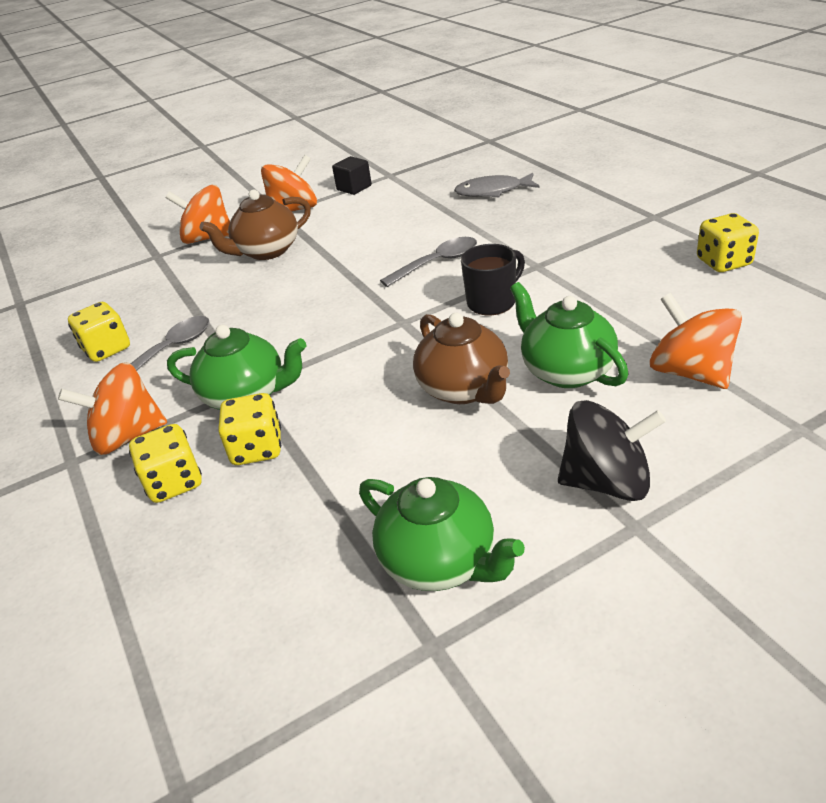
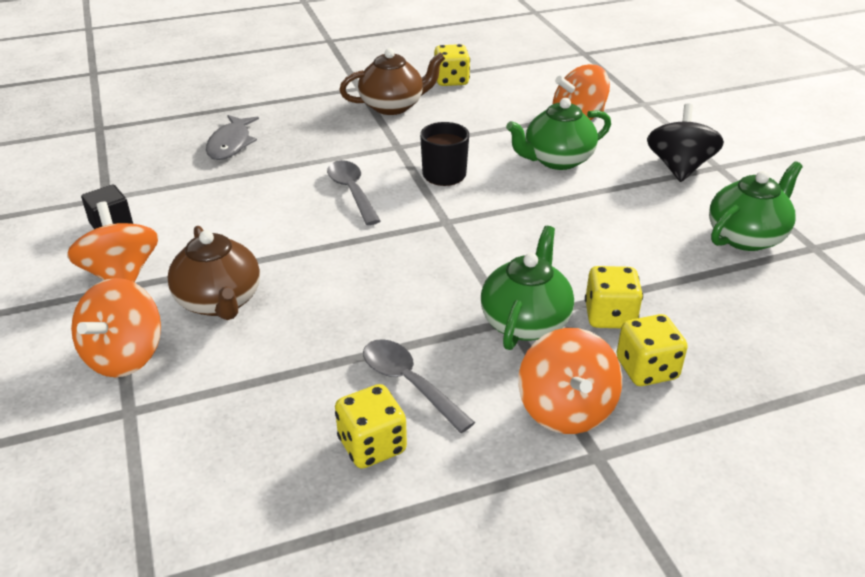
camera: 85 degrees left, 0 degrees up
(464, 389) = (563, 204): brown teapot -> brown teapot (393, 106)

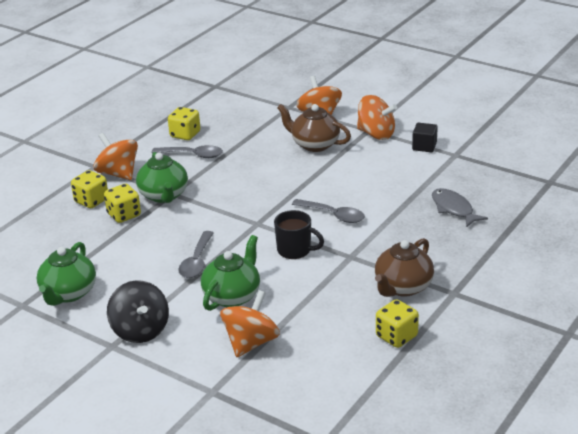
camera: 145 degrees right, 5 degrees down
(563, 208) = (197, 261): none -> grey spoon

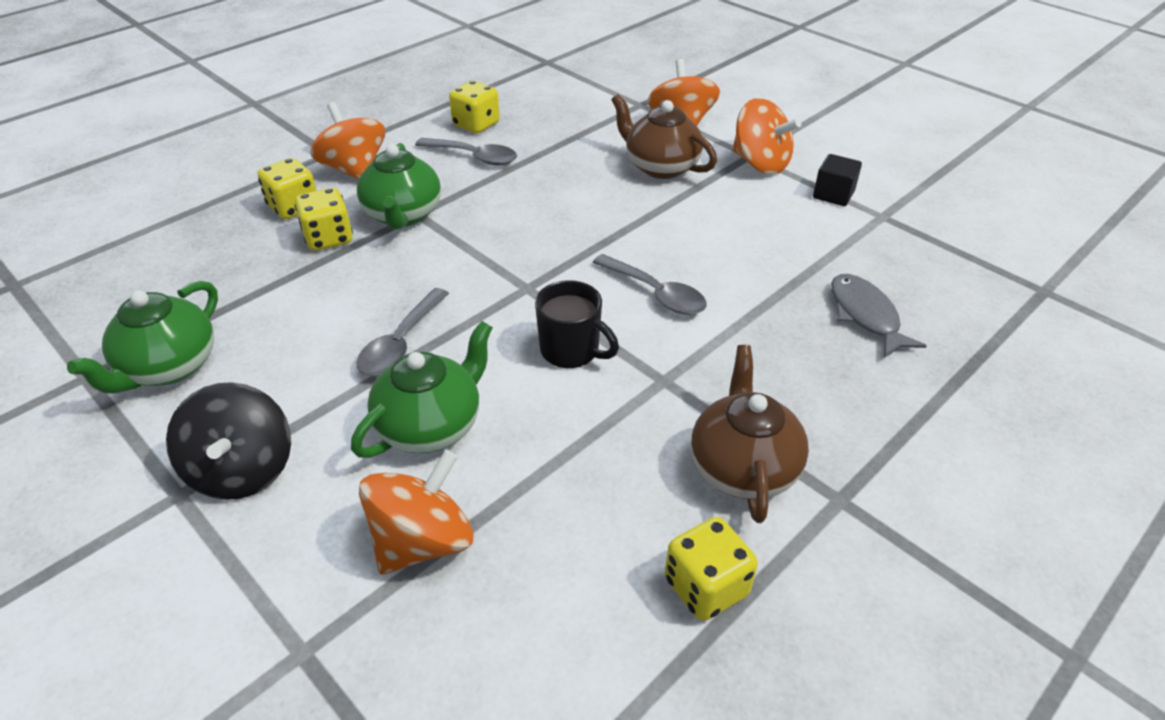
camera: 10 degrees right, 10 degrees up
(402, 287) = (743, 467): brown teapot -> brown teapot turned 135 degrees clockwise

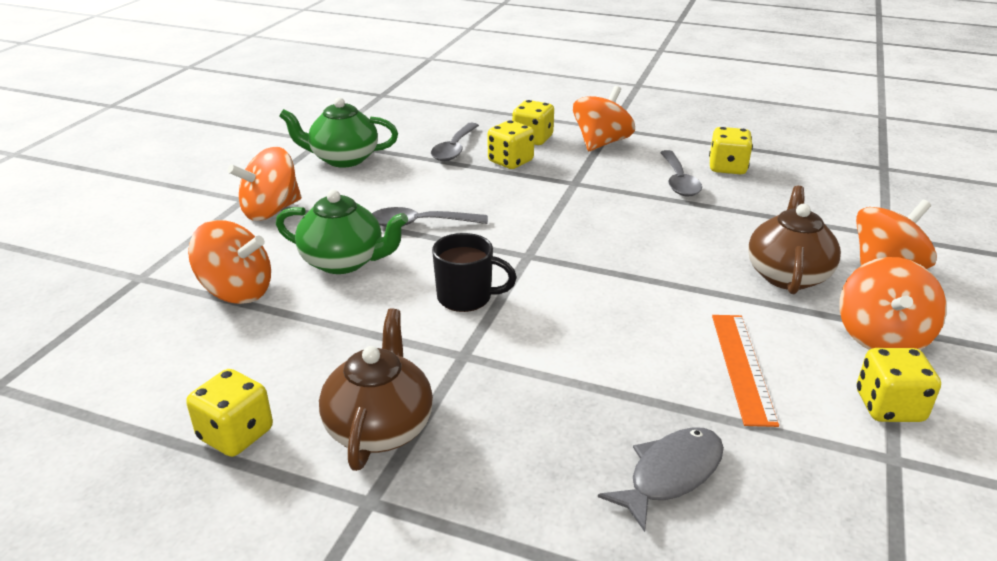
camera: 65 degrees right, 10 degrees down
(243, 470) = (271, 211): black spinning top -> orange spinning top
(403, 215) = (566, 178): green teapot -> none
(571, 350) = (466, 298): black mug -> black mug turned 90 degrees counterclockwise
(656, 293) = (579, 322): grey spoon -> grey spoon (454, 149)
(743, 467) = (380, 427): brown teapot -> brown teapot turned 60 degrees counterclockwise
(761, 235) = (742, 367): none -> orange ruler
(833, 194) = (889, 407): black cube -> yellow dice

